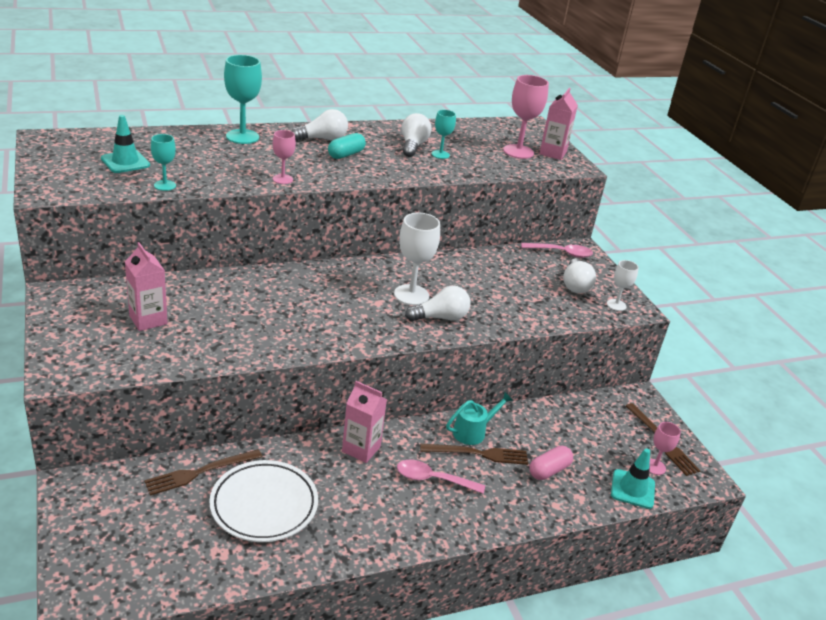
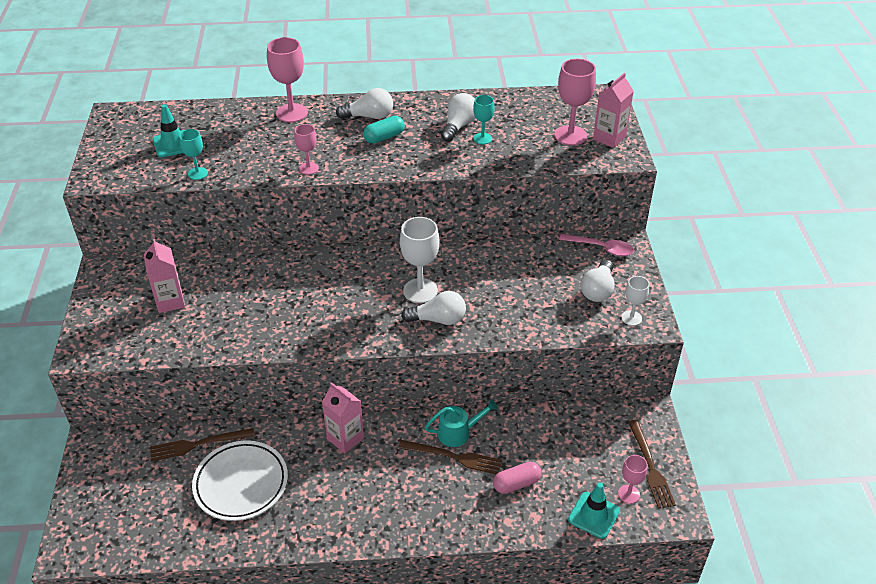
camera: 20 degrees right, 10 degrees up
(242, 137) = (292, 113): turquoise goblet -> pink goblet
(433, 479) = (400, 478): pink spoon -> none

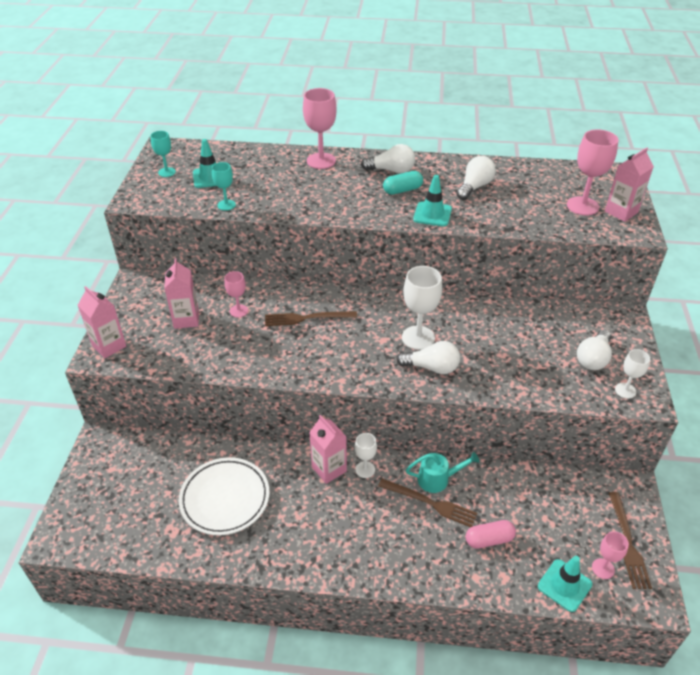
camera: 10 degrees right, 0 degrees up
(91, 340) = (109, 346): none -> pink carton
(198, 444) = (193, 455): brown fork -> brown fork (307, 318)
(309, 168) = (328, 211): pink goblet -> pink goblet (238, 311)
(383, 433) = (365, 469): none -> white goblet
(419, 160) = (432, 214): none -> turquoise traffic cone
(482, 138) = (496, 200): turquoise goblet -> turquoise goblet (167, 172)
(601, 248) = (600, 318): pink spoon -> none

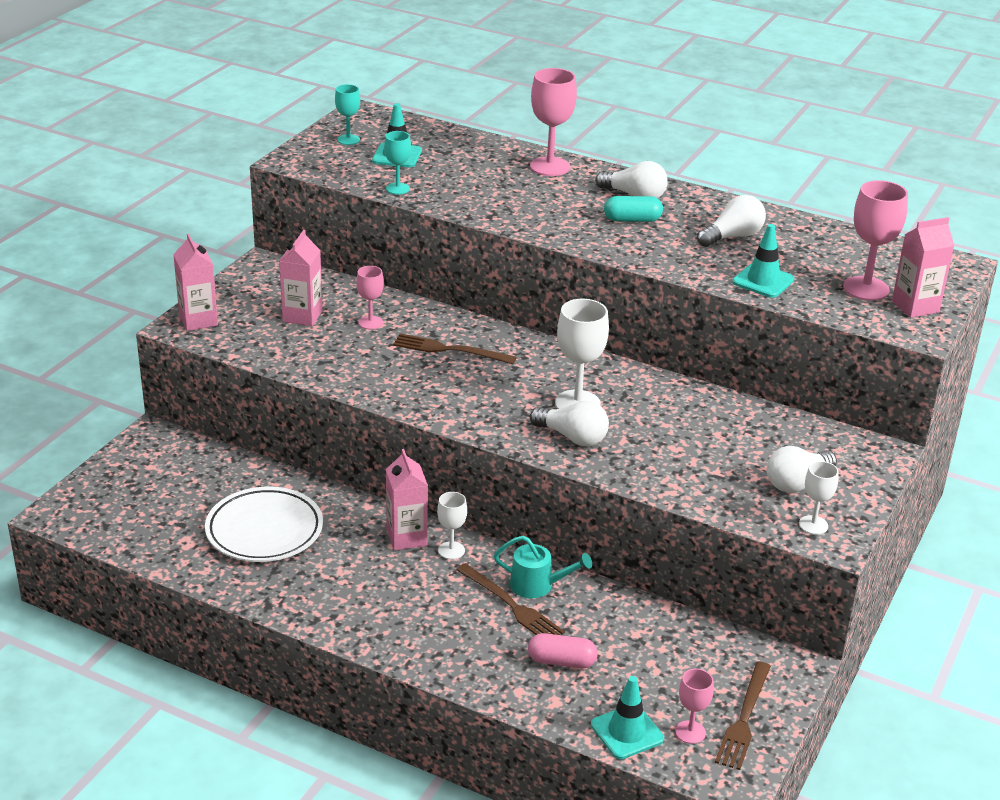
camera: 20 degrees right, 10 degrees down
(432, 214) = (651, 253): turquoise traffic cone -> turquoise traffic cone (763, 281)

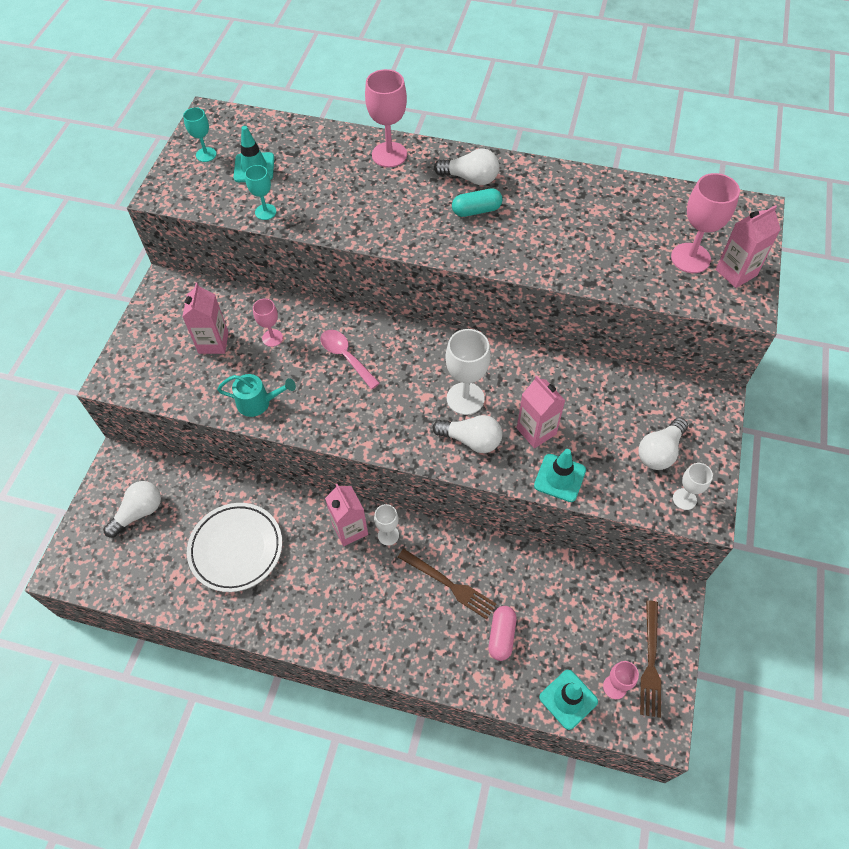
camera: 10 degrees left, 25 degrees up
(198, 320) = (126, 368): pink carton -> pink carton (536, 431)
(449, 350) = (346, 357): brown fork -> pink spoon
(538, 585) = (464, 557): turquoise watering can -> turquoise watering can (258, 402)
(561, 661) = (501, 636): pink capsule -> pink capsule turned 75 degrees counterclockwise
(732, 237) = (565, 214): white light bulb -> white light bulb (139, 512)
(763, 281) = (605, 267): turquoise traffic cone -> turquoise traffic cone (559, 478)

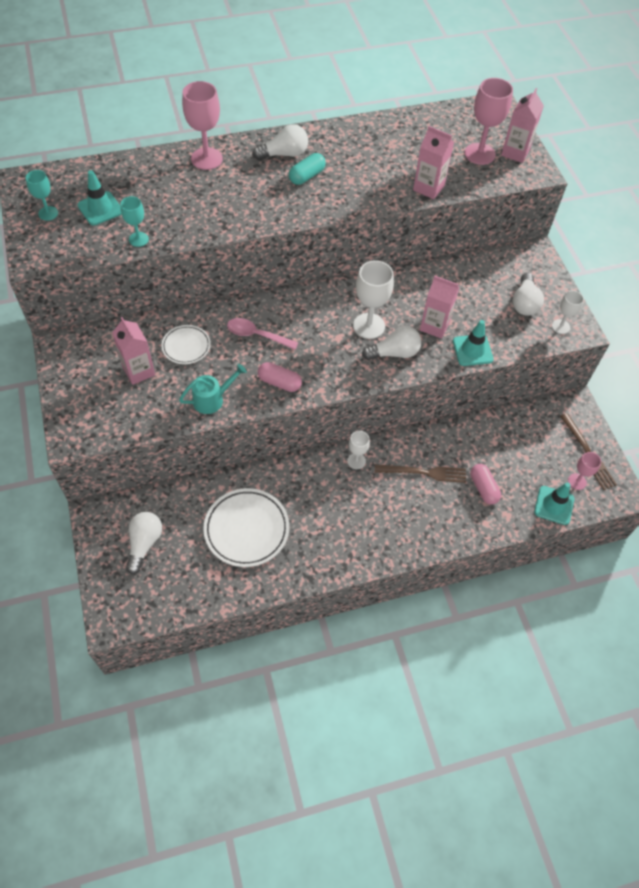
camera: 35 degrees left, 0 degrees up
(272, 338) = (186, 346): pink goblet -> white plate
(333, 416) = (279, 382): none -> pink capsule
(350, 529) = (325, 471): pink carton -> pink carton (428, 188)

